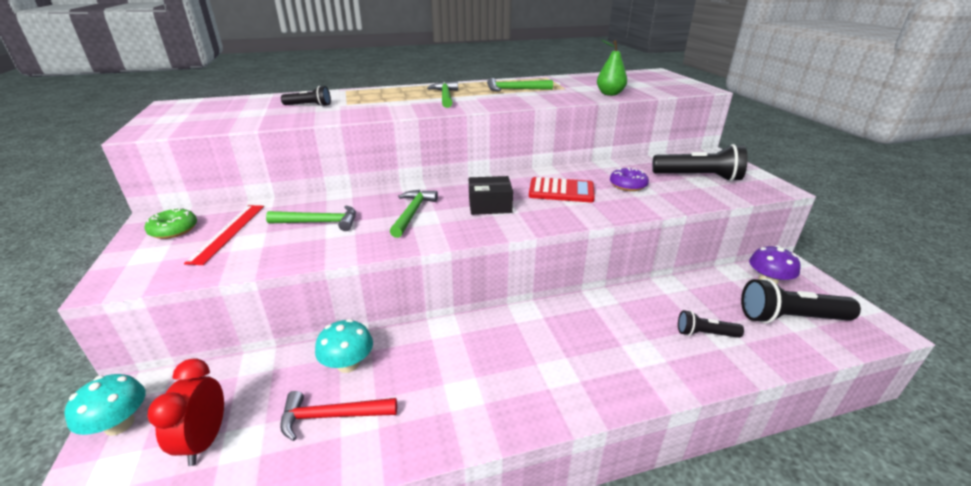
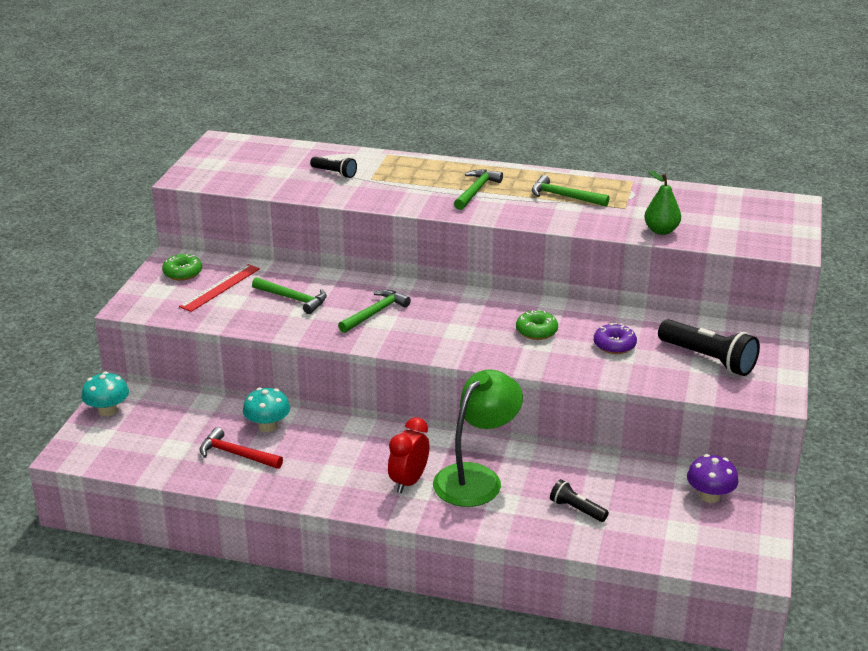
camera: 30 degrees right, 0 degrees up
(205, 440) = (153, 439): red clock -> red clock (409, 482)
(490, 205) = (450, 326): black box -> none
(561, 191) = (536, 331): red calculator -> green donut
(596, 337) = (476, 477): none -> green lamp
(789, 318) = (678, 528): black flashlight -> none

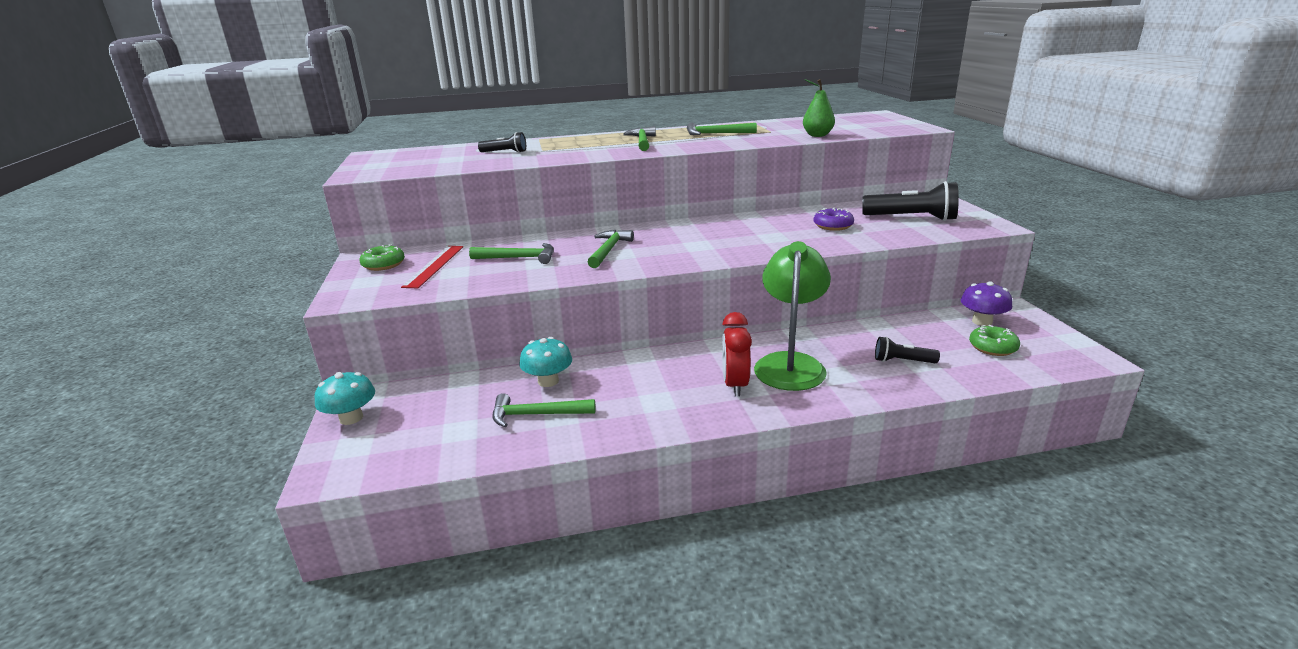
camera: 25 degrees left, 5 degrees down
(236, 454) = (536, 415): red hammer -> green hammer
(536, 331) = (761, 231): green donut -> green donut (992, 347)

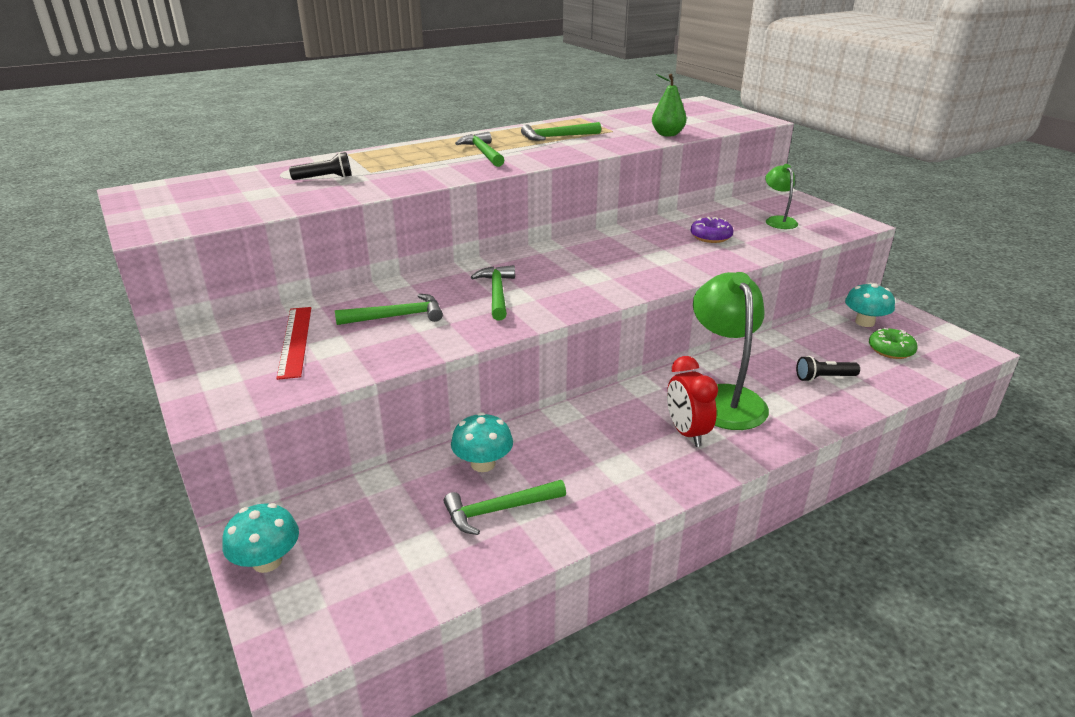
camera: 20 degrees left, 5 degrees up
(383, 265) = (222, 347): green donut -> none
(912, 218) = (778, 220): black flashlight -> green lamp
(982, 321) = (864, 322): purple mushroom -> turquoise mushroom

